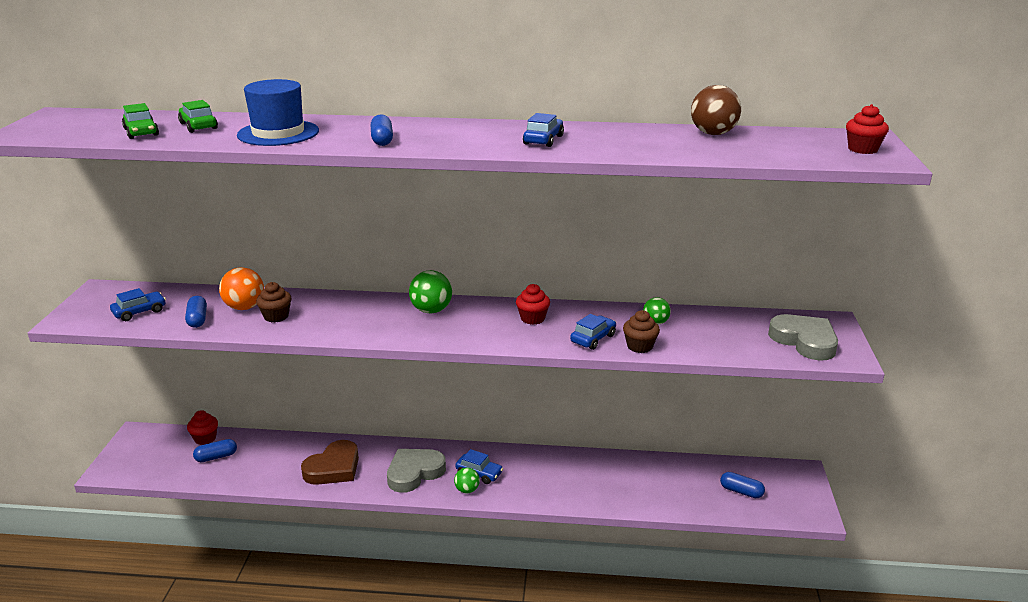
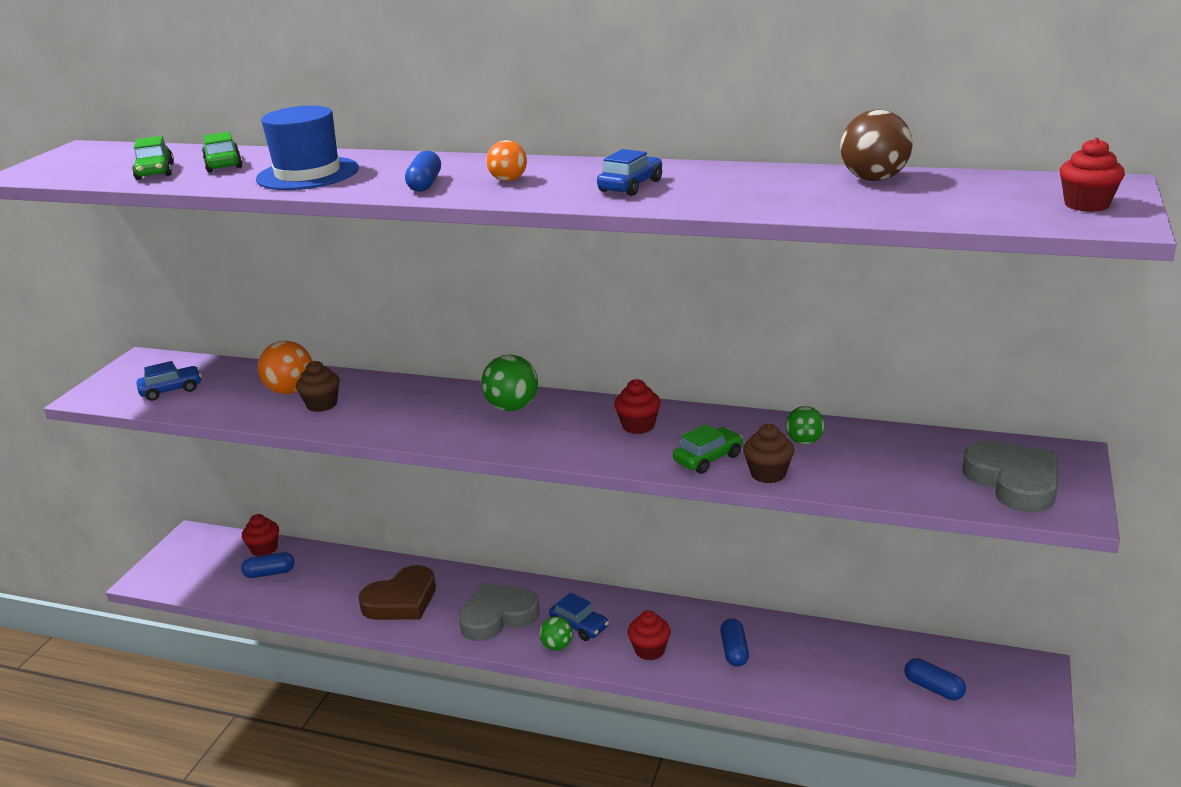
camera: 15 degrees right, 0 degrees up
(197, 319) = (231, 403): blue capsule -> blue capsule (734, 651)
(446, 136) = (508, 180): none -> orange ball
(537, 486) = (650, 650): none -> red cupcake
(593, 339) = (708, 458): blue car -> green car

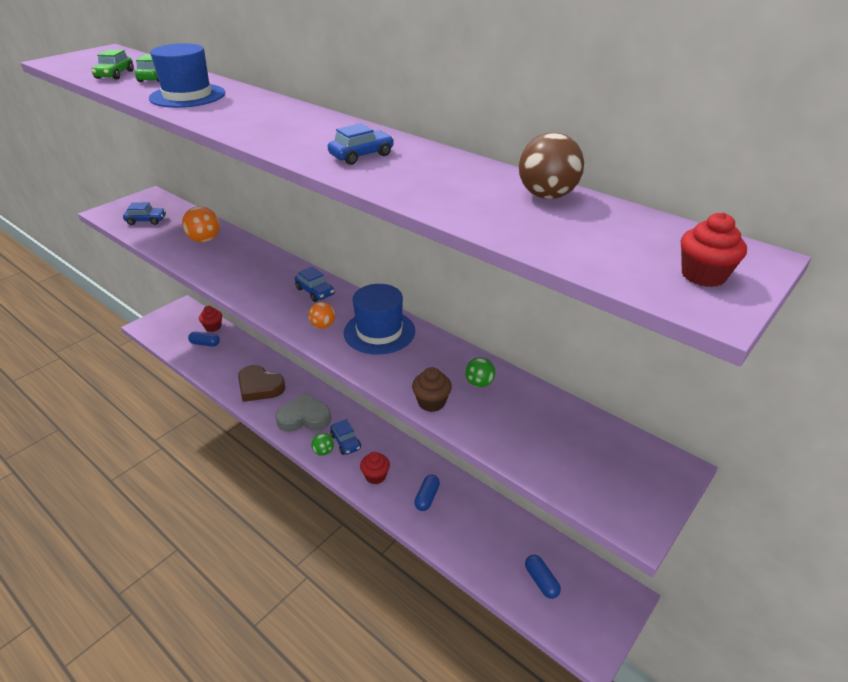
camera: 20 degrees right, 10 degrees up
(322, 404) = (212, 255): brown cupcake -> none
(401, 600) = (259, 387): brown heart -> brown heart turned 45 degrees clockwise
(425, 184) = (239, 120): blue capsule -> none
(508, 180) = (292, 130): orange ball -> orange ball (323, 326)
(512, 407) = (315, 292): green ball -> blue car
(638, 426) = (379, 332): red cupcake -> blue hat
(708, 458) = (402, 375): green car -> none
(1013, 482) = (608, 477): grey heart -> none

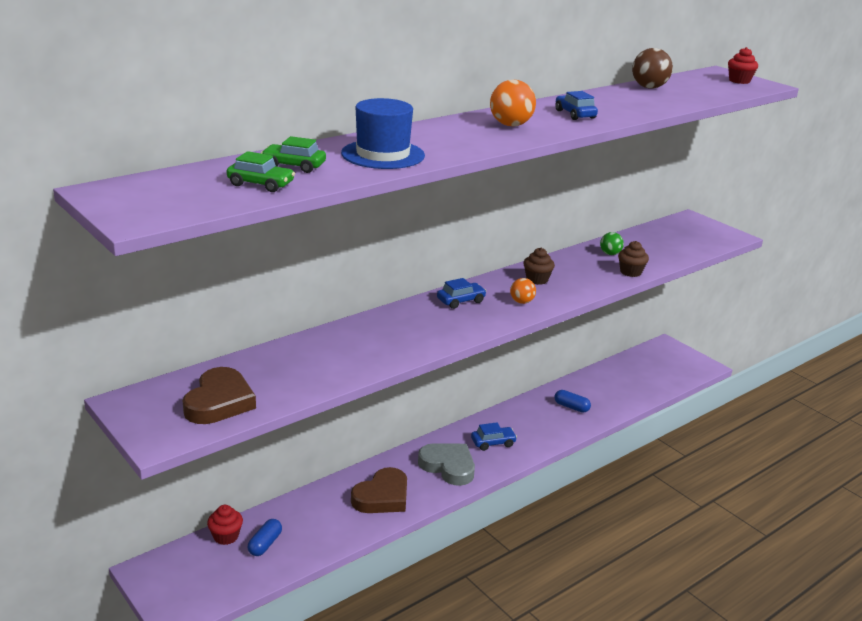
camera: 80 degrees left, 10 degrees down
(146, 220) = (219, 402): blue car -> brown heart
(204, 240) = (310, 358): orange ball -> orange ball (510, 125)
(304, 417) = (448, 466): grey heart -> grey heart turned 120 degrees clockwise
(323, 451) = (503, 458): green ball -> none
(375, 476) = (542, 430): red cupcake -> none
(379, 332) = (537, 279): blue hat -> brown cupcake
(541, 581) = (654, 372): blue capsule -> none

